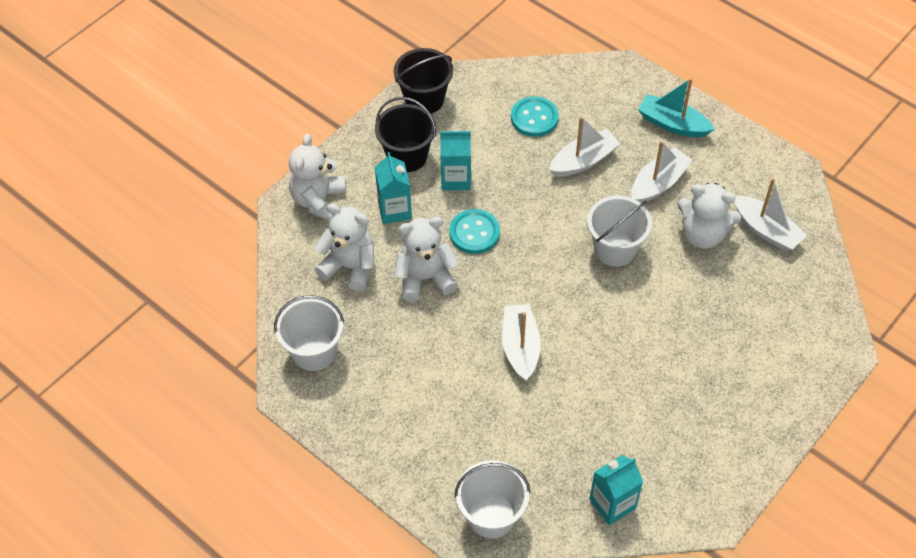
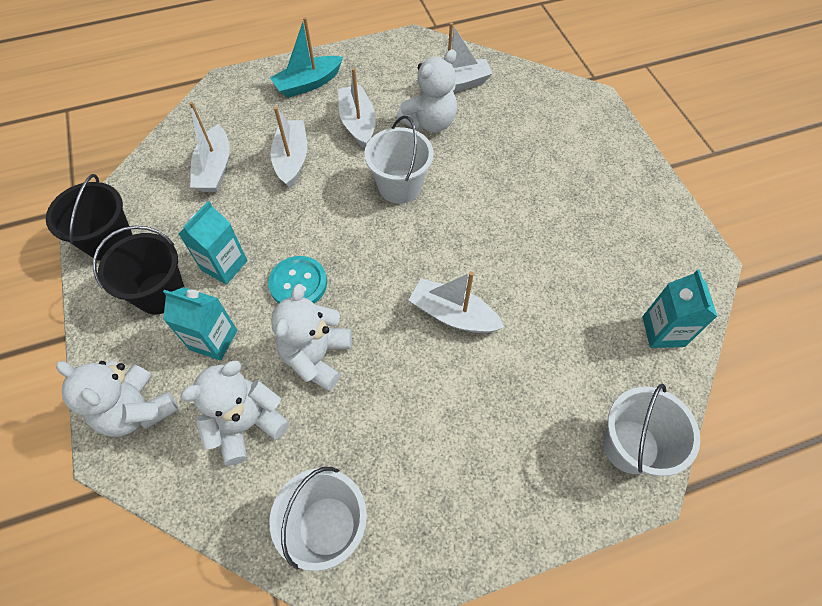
camera: 60 degrees left, 5 degrees up
(534, 118) = (215, 169): turquoise button -> white boat

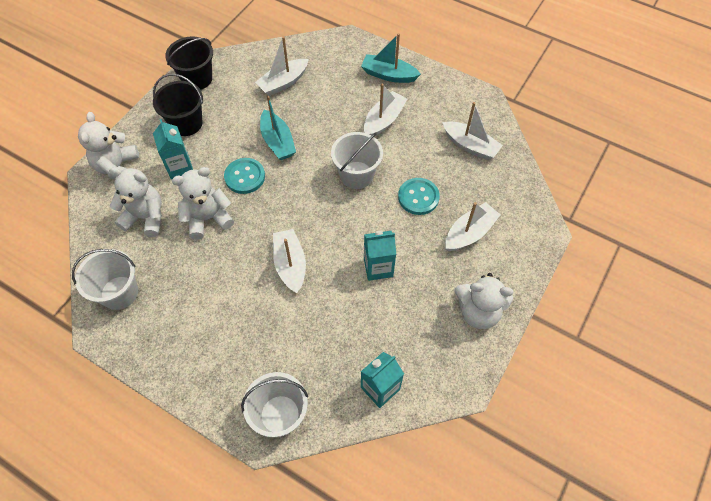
camera: 50 degrees right, 0 degrees up
(224, 265) = (226, 136): turquoise carton -> turquoise carton (378, 267)
(285, 224) = (278, 142): none -> turquoise boat
(292, 159) = (324, 110): white boat -> white boat (469, 233)
(430, 123) = (423, 155): white teddy bear -> white teddy bear (478, 312)
(474, 157) = (418, 197): none -> turquoise button

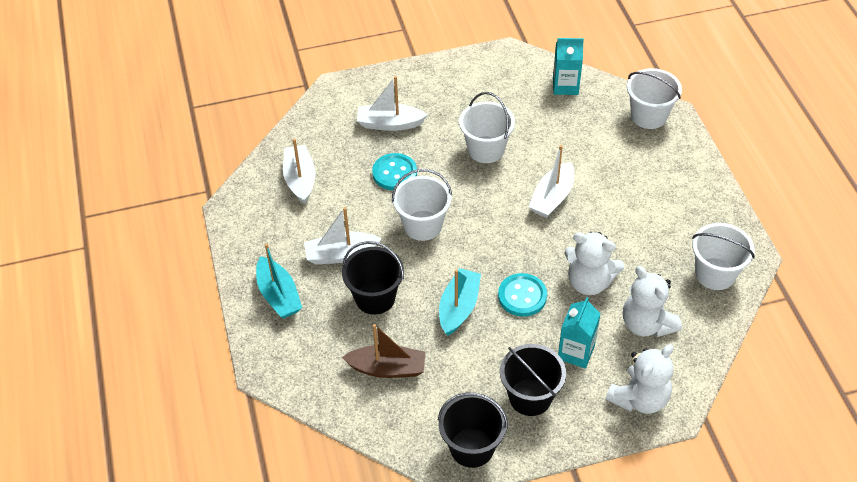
camera: 135 degrees left, 10 degrees down
(283, 83) = (387, 368): white boat -> brown boat
(333, 112) = (375, 298): none -> black bucket
(378, 267) = (486, 149): turquoise carton -> white bucket
(478, 312) = (448, 79): white teddy bear -> none

